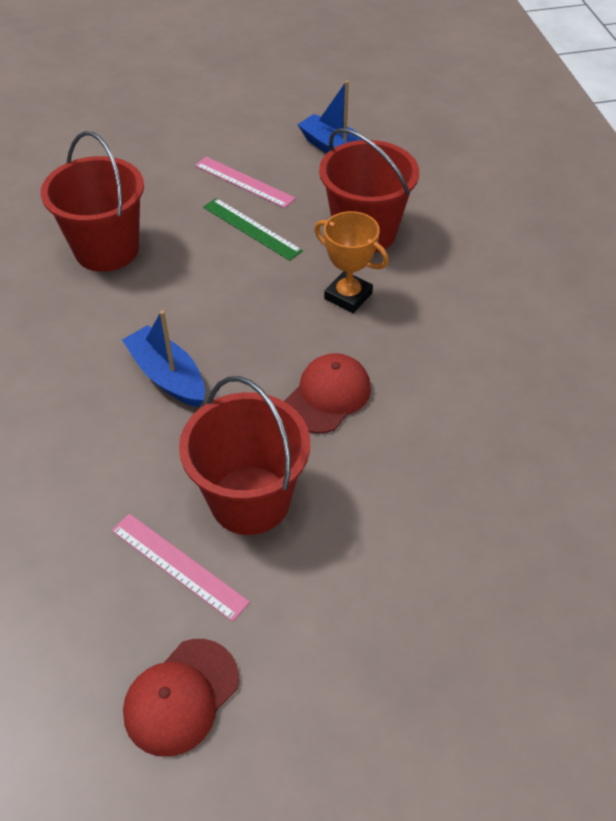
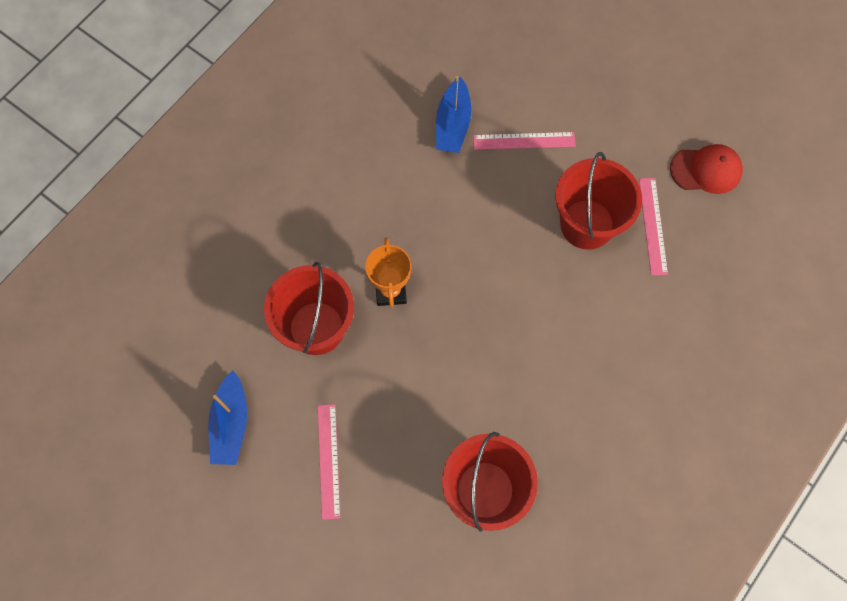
camera: 130 degrees left, 20 degrees up
(167, 376) = (550, 341): blue boat -> blue boat (453, 124)
(251, 229) = (377, 408): green ruler -> none
(327, 396) = (483, 240): red cap -> none
(415, 518) = (524, 141): none -> pink ruler

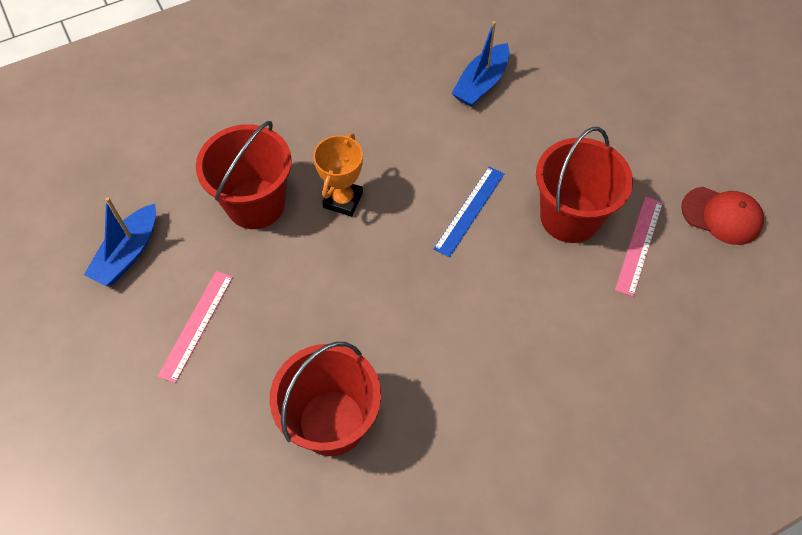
camera: 25 degrees right, 10 degrees down
(502, 254) = (469, 210): none -> blue ruler
(524, 141) = (543, 122): pink ruler -> none

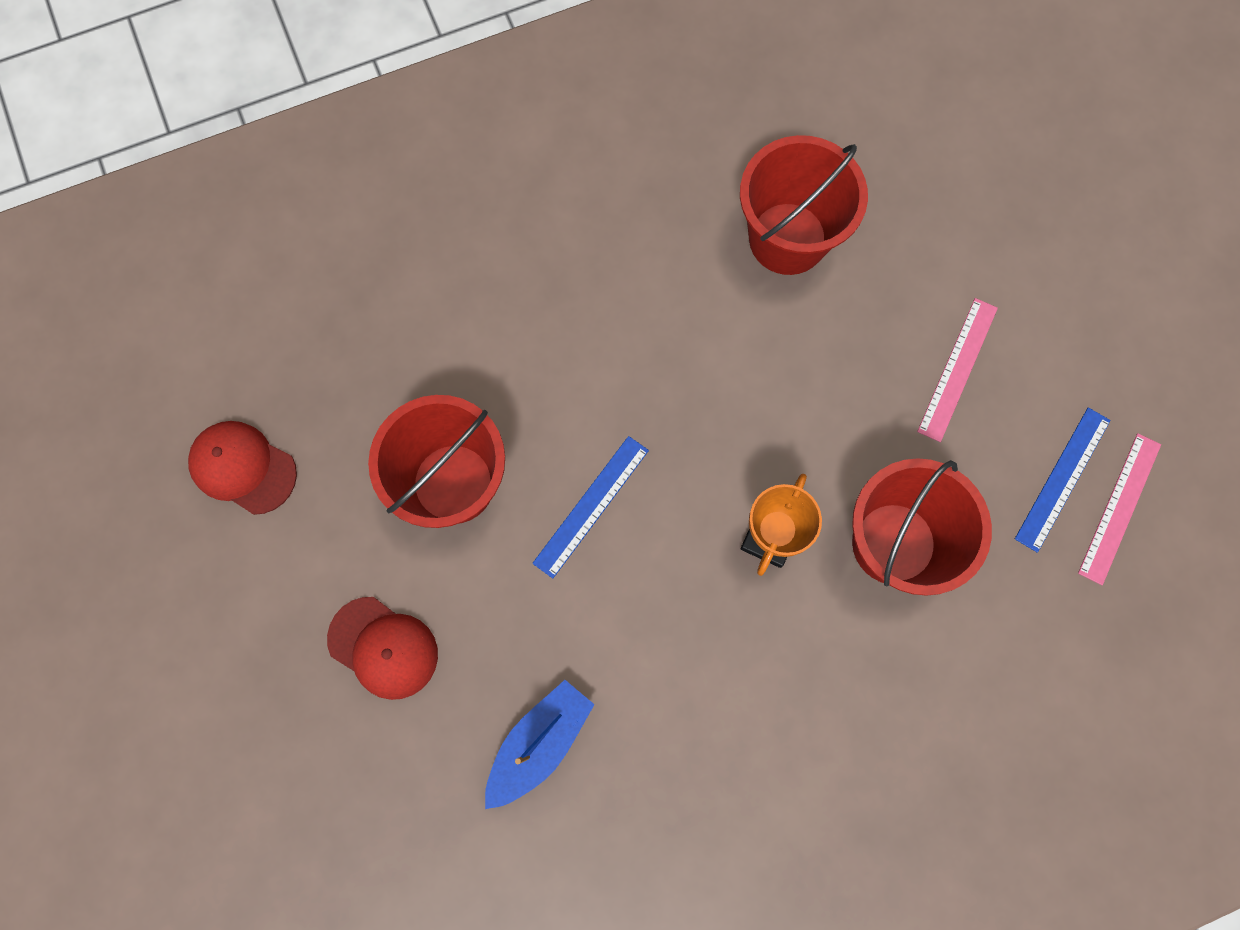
camera: 175 degrees left, 15 degrees up
(128, 253) = (1062, 479): blue boat -> blue ruler
(590, 122) = (383, 648): none -> red cap
(639, 245) = (370, 433): pink ruler -> pink ruler (1119, 508)

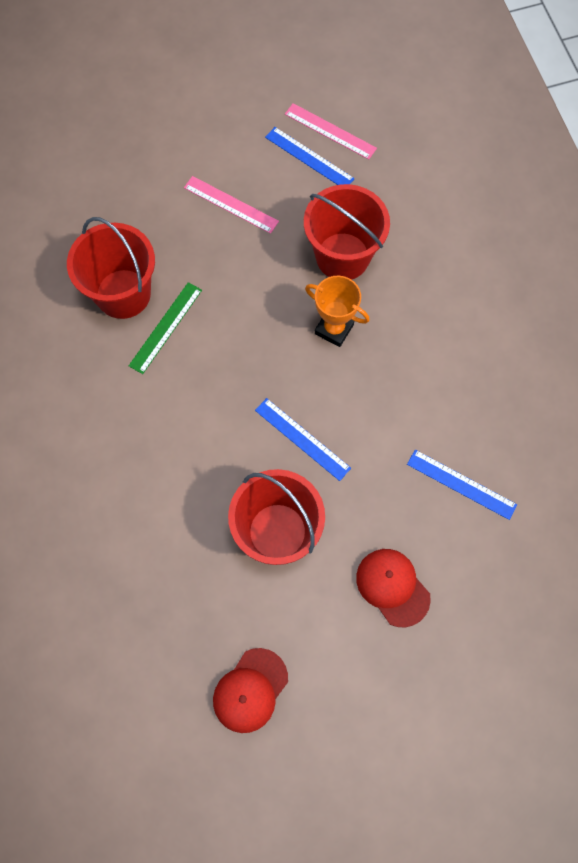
camera: 85 degrees left, 5 degrees down
(383, 648) = (392, 587): red cap -> red cap turned 75 degrees counterclockwise
(539, 743) = (461, 484): blue boat -> blue ruler
(742, 301) = (165, 327): none -> green ruler

